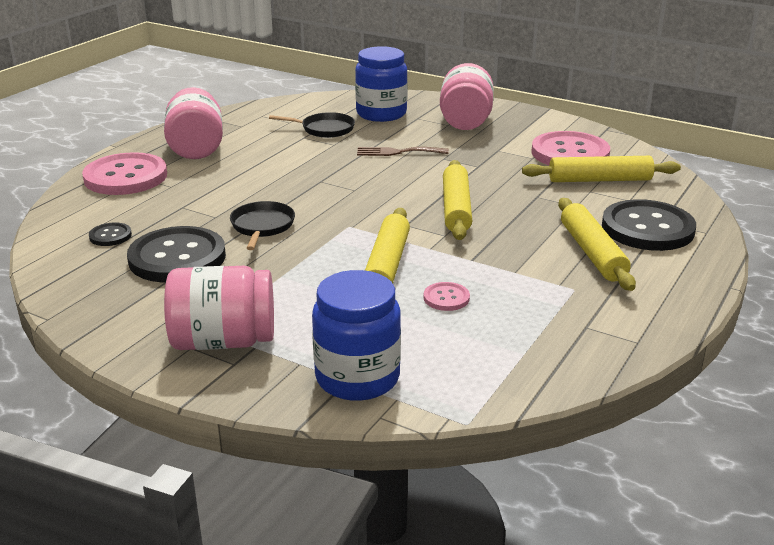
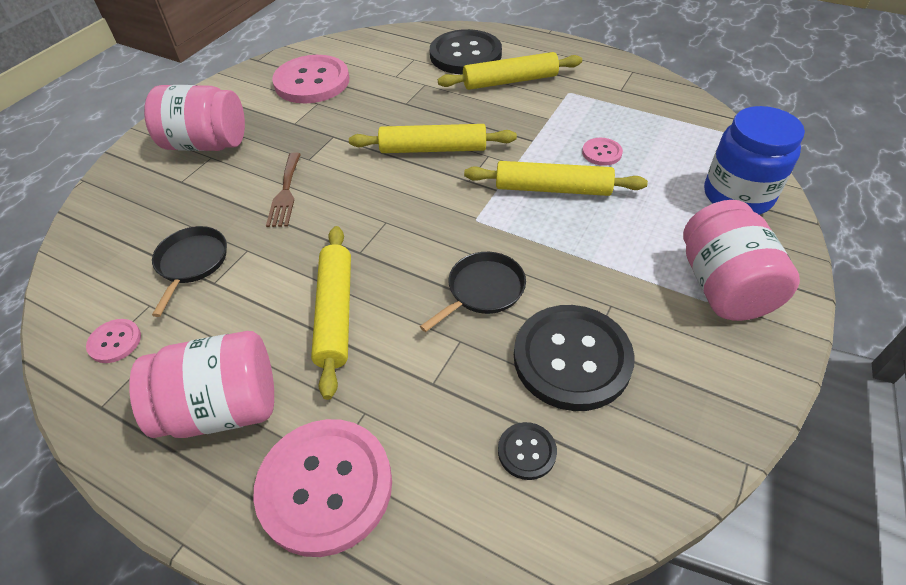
camera: 90 degrees left, 20 degrees up
(261, 117) = (115, 342): none -> pink button
(262, 226) = (483, 290): black pan -> black pan turned 135 degrees clockwise
(381, 114) = (154, 212): blue jar -> none
(599, 180) = (373, 70): yellow rolling pin -> yellow rolling pin (335, 313)

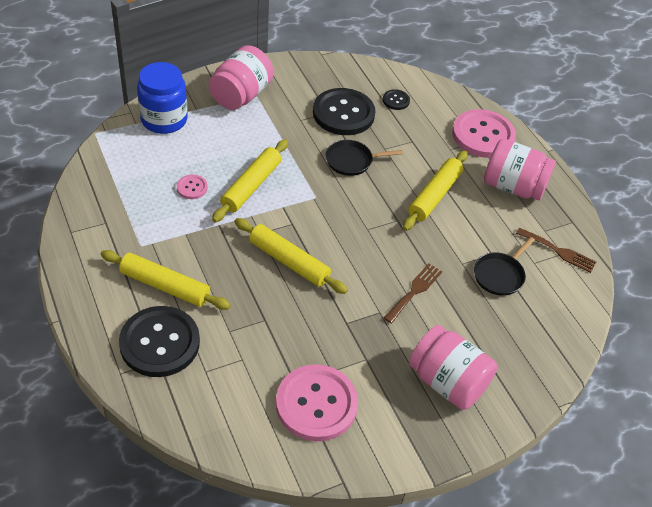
camera: 150 degrees left, 0 degrees up
(115, 342) = (558, 251): pink button -> brown fork
(553, 189) = (251, 186): yellow rolling pin -> yellow rolling pin turned 75 degrees clockwise

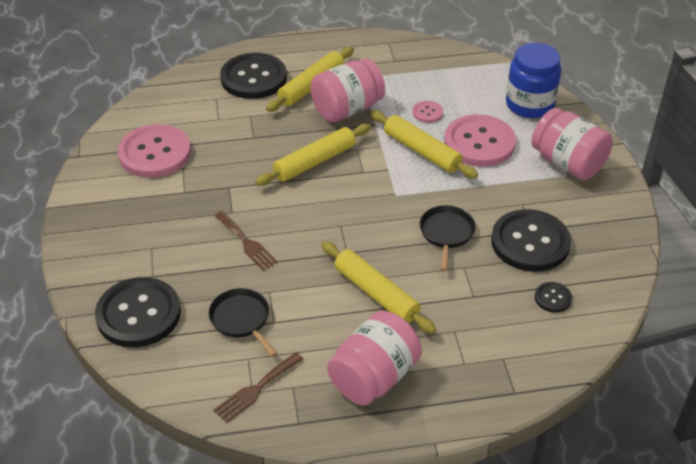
camera: 110 degrees right, 5 degrees down
(447, 382) = (134, 240): pink jar -> pink jar (347, 109)
(483, 135) = (475, 374): pink button -> pink button (479, 143)
(529, 349) = (138, 314): none -> black button

